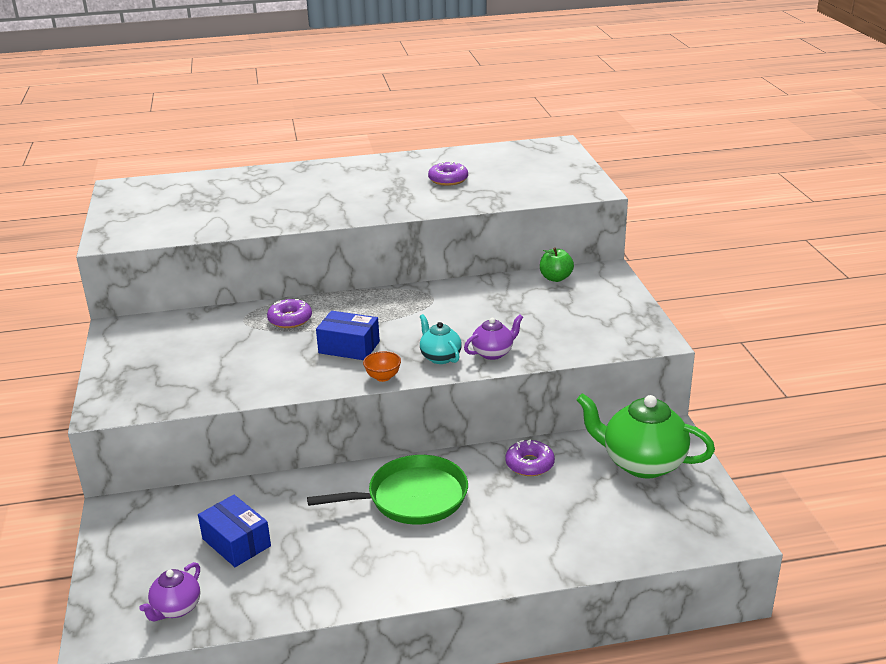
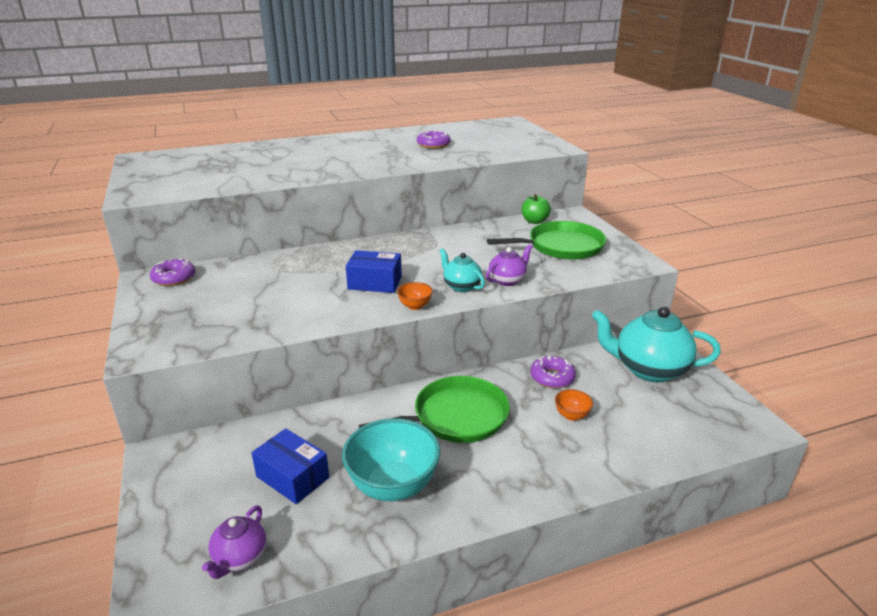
camera: 10 degrees left, 0 degrees up
(290, 319) = (313, 263): purple donut -> purple donut (174, 278)
(330, 559) = (393, 486): none -> turquoise bowl
(534, 506) = (571, 415): none -> orange bowl
(572, 313) = (561, 246): none -> green pan
(642, 463) = (648, 369): green teapot -> turquoise teapot

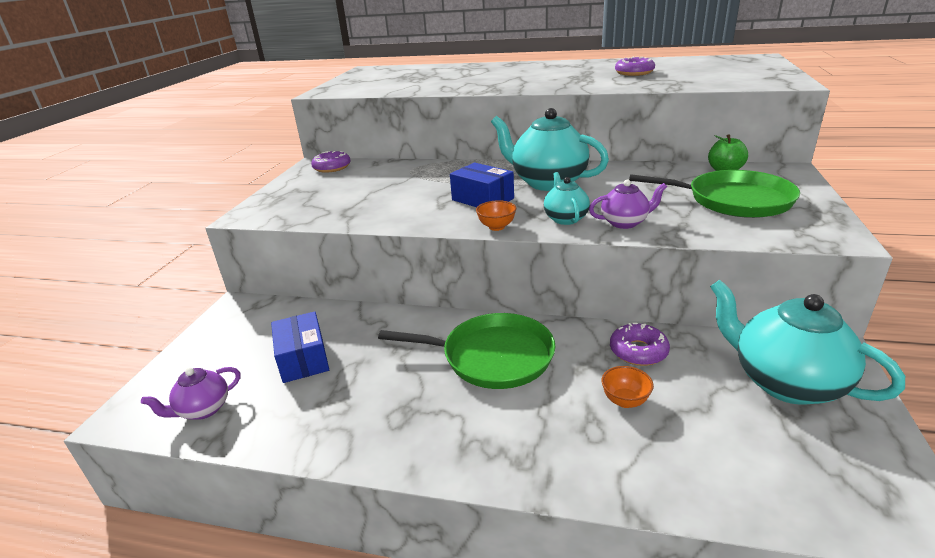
camera: 35 degrees right, 0 degrees up
(393, 486) = (371, 400): turquoise bowl -> none
(414, 256) = (547, 182): none -> turquoise teapot

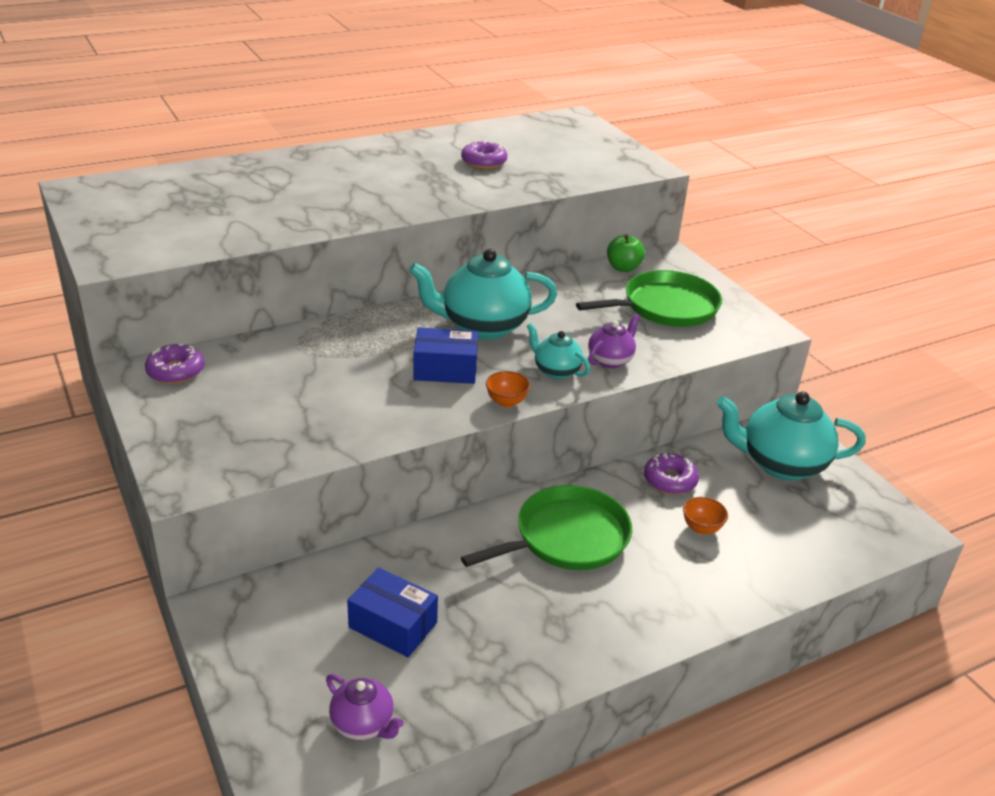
camera: 45 degrees left, 5 degrees up
(203, 409) = (363, 724): purple teapot -> purple teapot turned 60 degrees counterclockwise

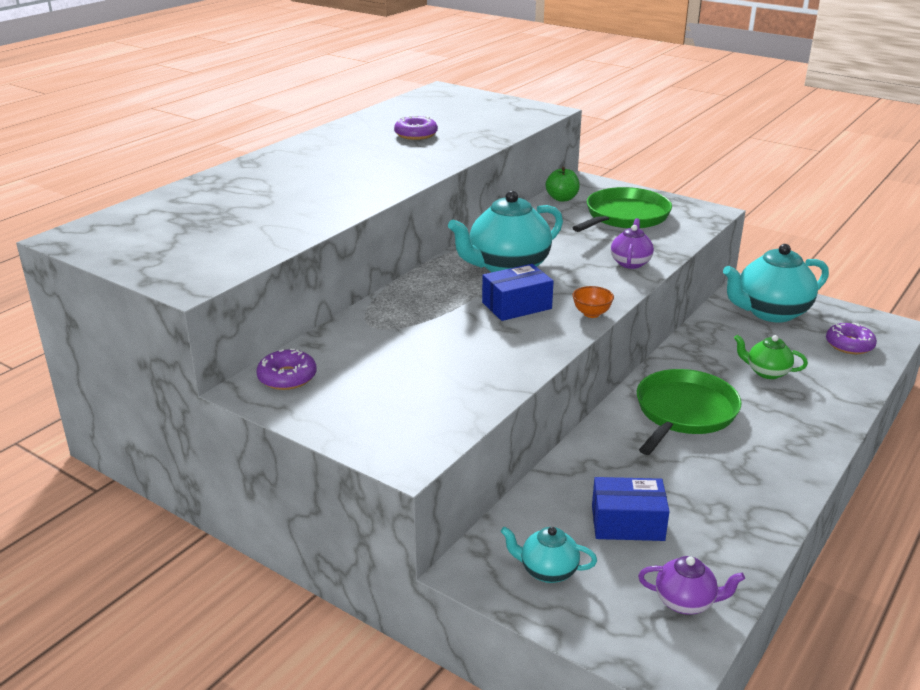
camera: 25 degrees left, 5 degrees down
(556, 371) = (601, 281): turquoise teapot -> turquoise teapot (547, 571)
(670, 480) = (711, 348): purple donut -> purple donut (849, 345)
(701, 528) = (766, 372): orange bowl -> green teapot

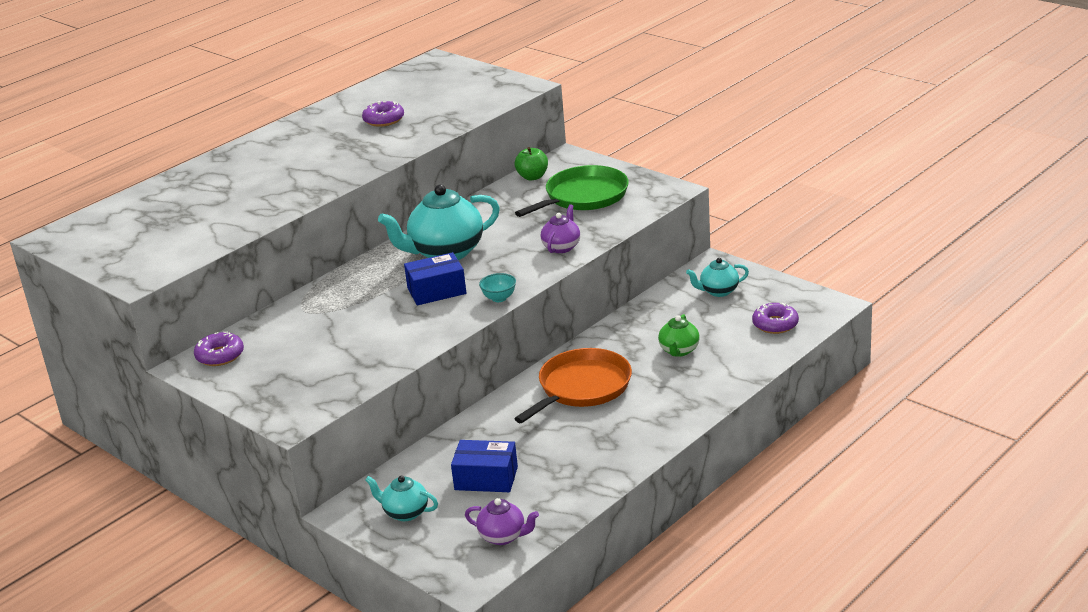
camera: 10 degrees right, 0 degrees up
(591, 314) = (499, 298): orange bowl -> turquoise bowl
(684, 412) = (582, 387): green pan -> orange pan
(766, 372) = (679, 351): green teapot -> green teapot turned 105 degrees counterclockwise
(770, 312) = (718, 291): turquoise teapot -> turquoise teapot, size x0.52

